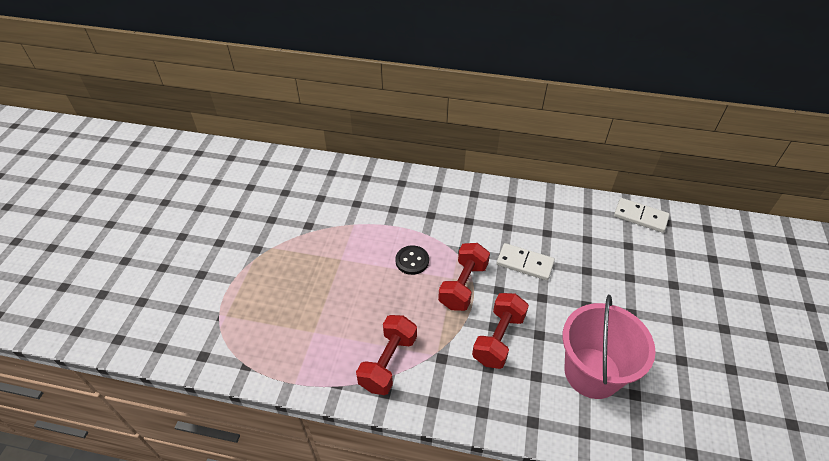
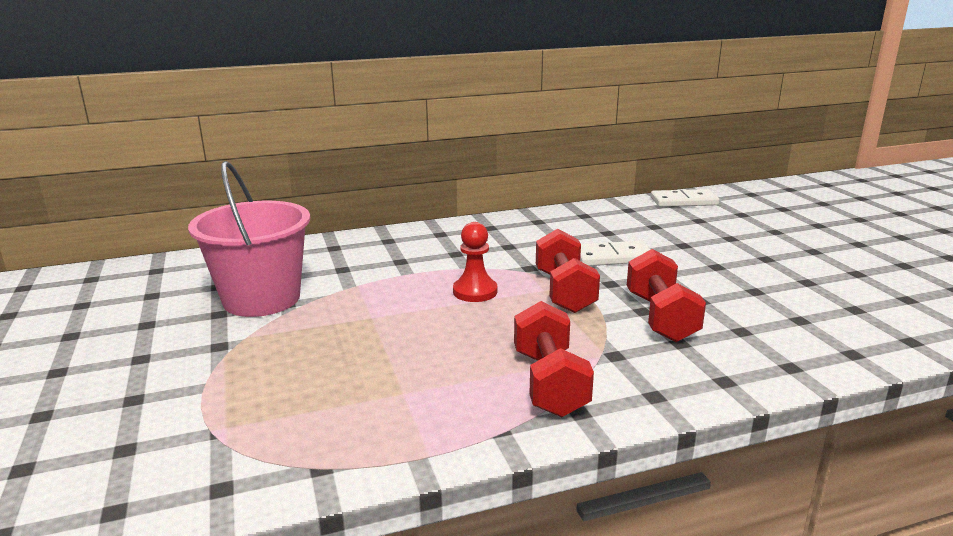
camera: 30 degrees left, 25 degrees down
(412, 261) = (475, 292): black button -> red pawn
(592, 372) = (793, 308): pink bucket -> pink bucket (261, 299)

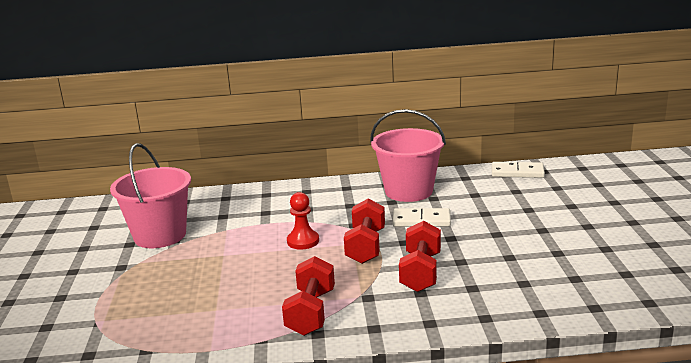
camera: 15 degrees right, 0 degrees up
(571, 227) = (408, 191): none -> pink bucket

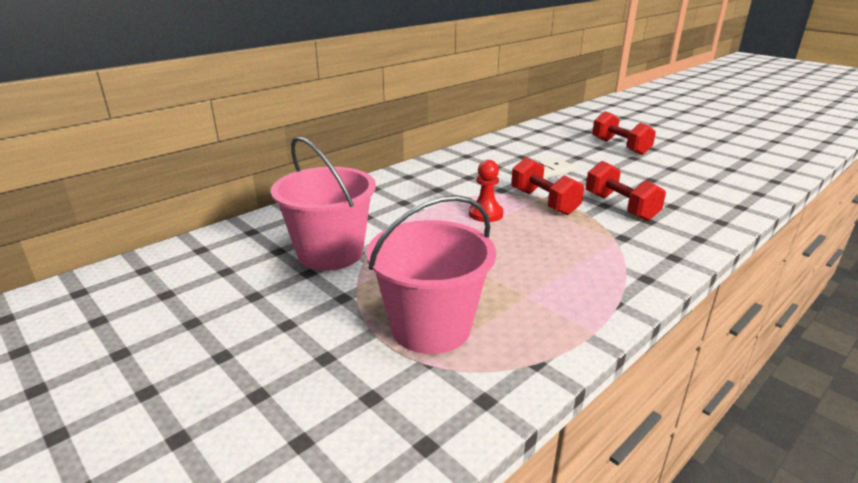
camera: 40 degrees left, 5 degrees up
(311, 312) = (608, 265): red dumbbell -> red dumbbell (620, 147)
(408, 191) = (494, 156): pink bucket -> pink bucket (431, 327)
(517, 172) = (544, 127): white domino -> none

